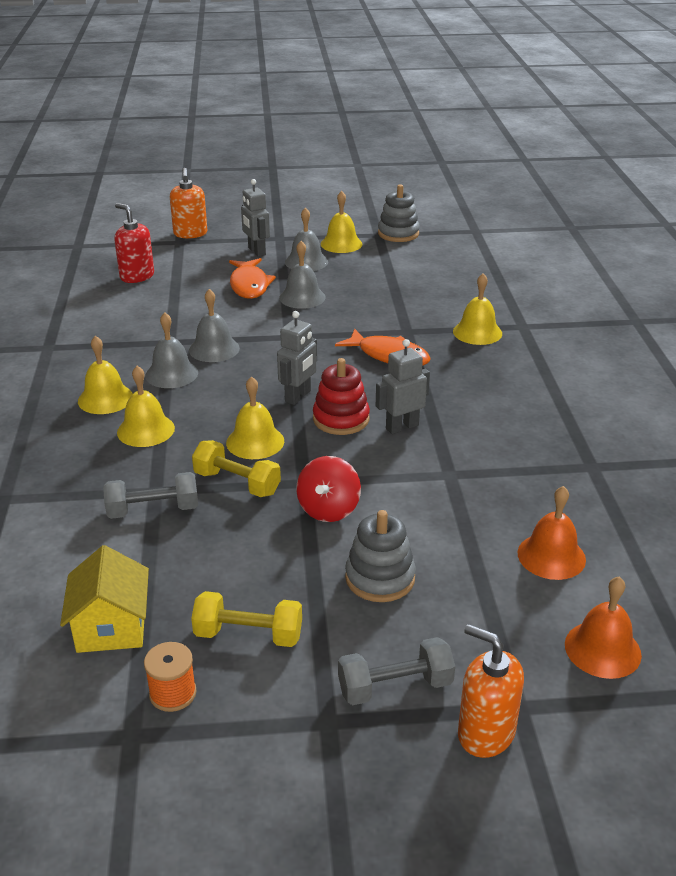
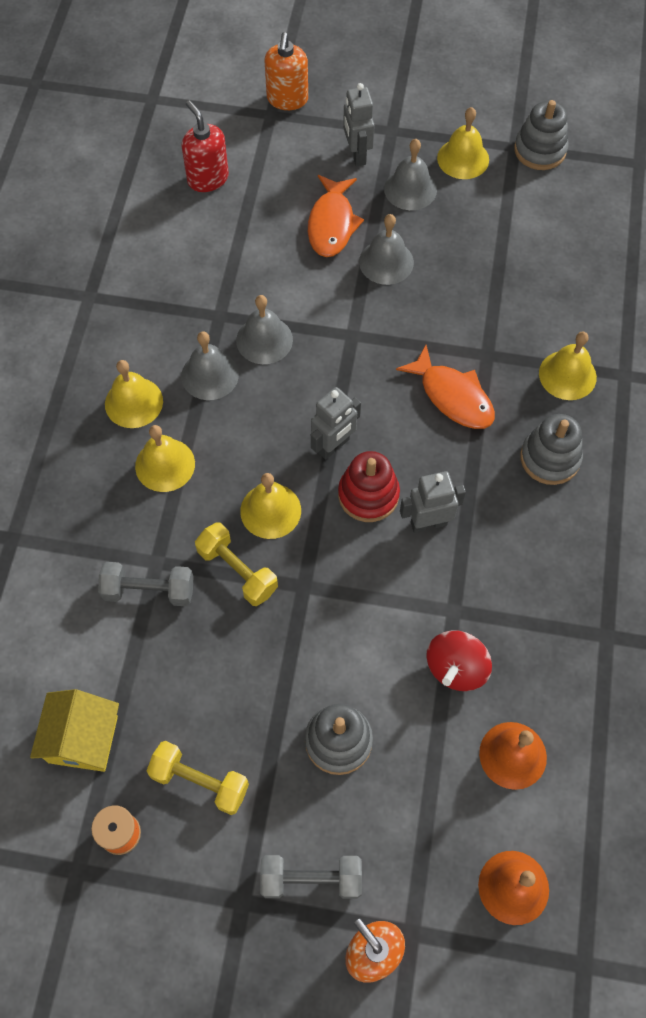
camera: 15 degrees right, 30 degrees up
(328, 509) = (317, 633): red spinning top -> red spinning top (456, 668)
(487, 376) = (550, 458): none -> grey stacking toy

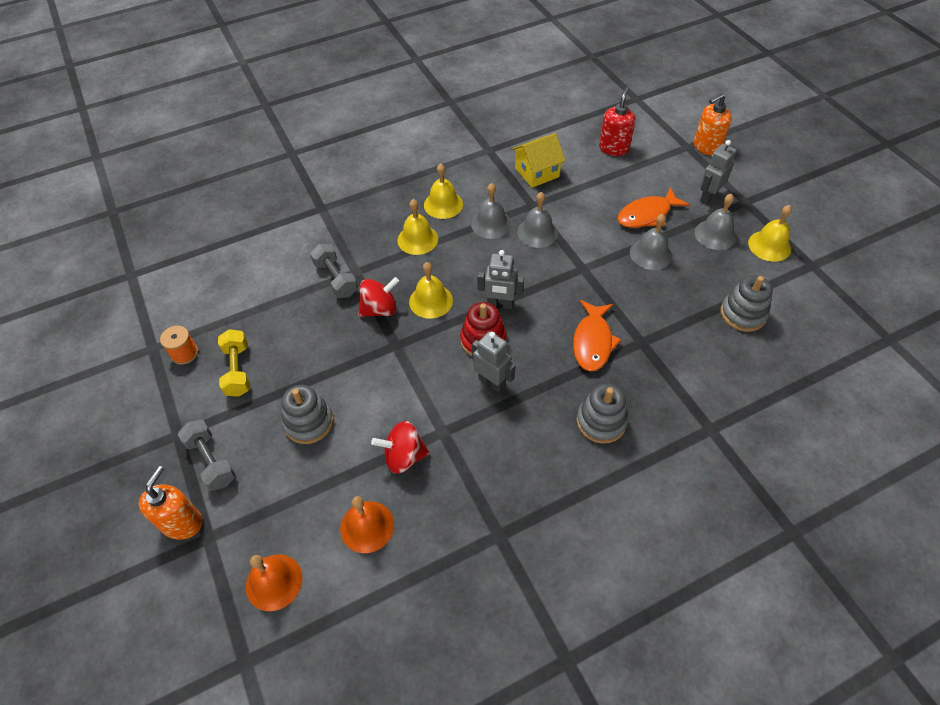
camera: 55 degrees right, 10 degrees down
(83, 739) = (228, 305): yellow house -> yellow house (537, 172)
(237, 571) = (380, 309): yellow dumbbell -> red spinning top
(540, 150) = (827, 279): grey stacking toy -> grey stacking toy (743, 314)
(567, 375) = (674, 395): yellow bell -> none

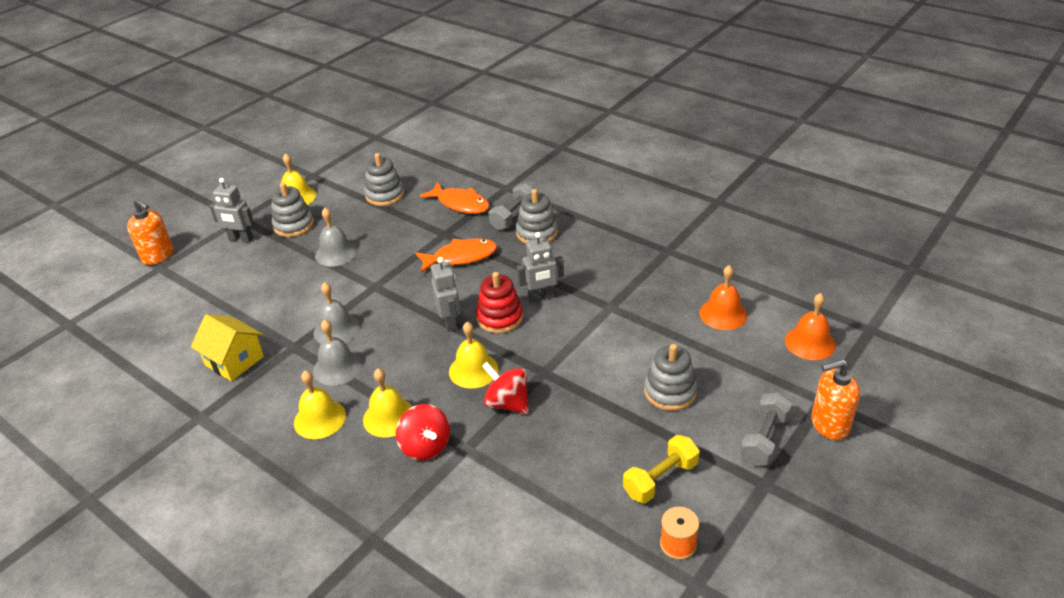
camera: 115 degrees left, 15 degrees down
(336, 279) = (486, 461): grey dumbbell -> grey dumbbell (513, 216)
(404, 456) = (650, 319): red spinning top -> red spinning top (425, 446)
(491, 382) = (541, 297): grey robot -> grey robot turned 120 degrees counterclockwise
(613, 148) = (174, 316): red soap dispenser -> none
(647, 215) = (280, 267): orange fish -> orange fish (460, 204)
(715, 234) = (294, 225): grey bell -> grey stacking toy

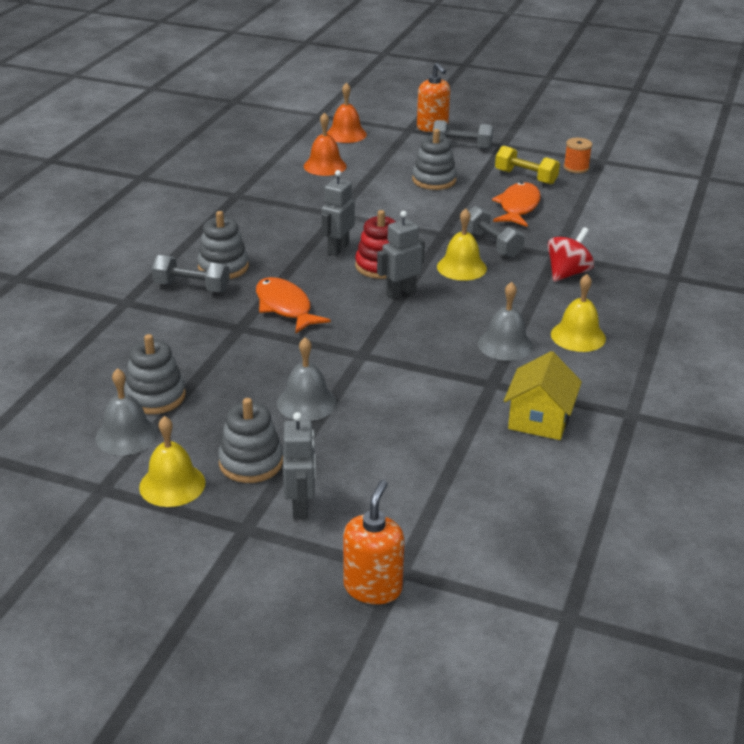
camera: 110 degrees left, 5 degrees down
(337, 329) = (449, 361): grey bell -> grey bell (127, 435)
(389, 417) = (548, 298): yellow bell -> none
(460, 204) = (169, 329): orange fish -> orange fish (518, 207)
(507, 403) = (492, 244): red spinning top -> grey dumbbell
(541, 297) = (338, 249): grey robot -> grey robot turned 120 degrees counterclockwise

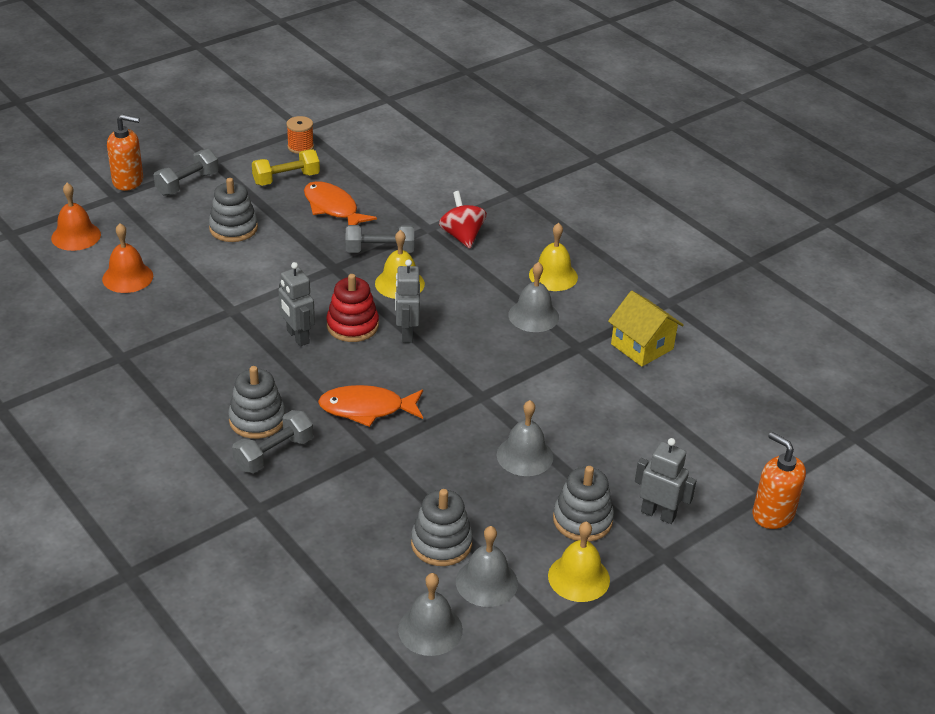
camera: 60 degrees left, 5 degrees up
(49, 425) = (430, 629): none -> grey bell

